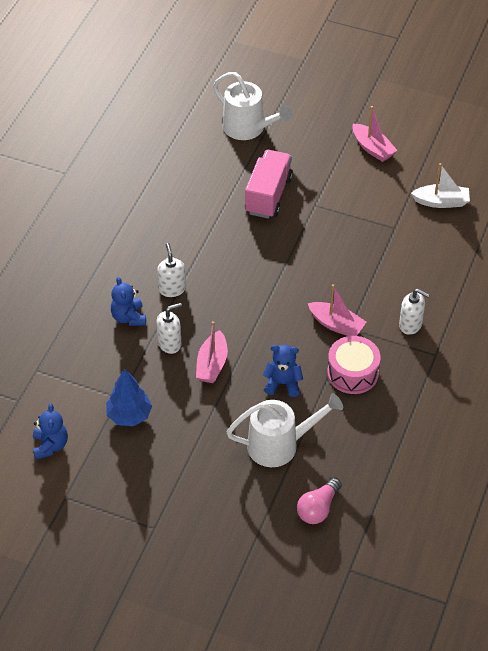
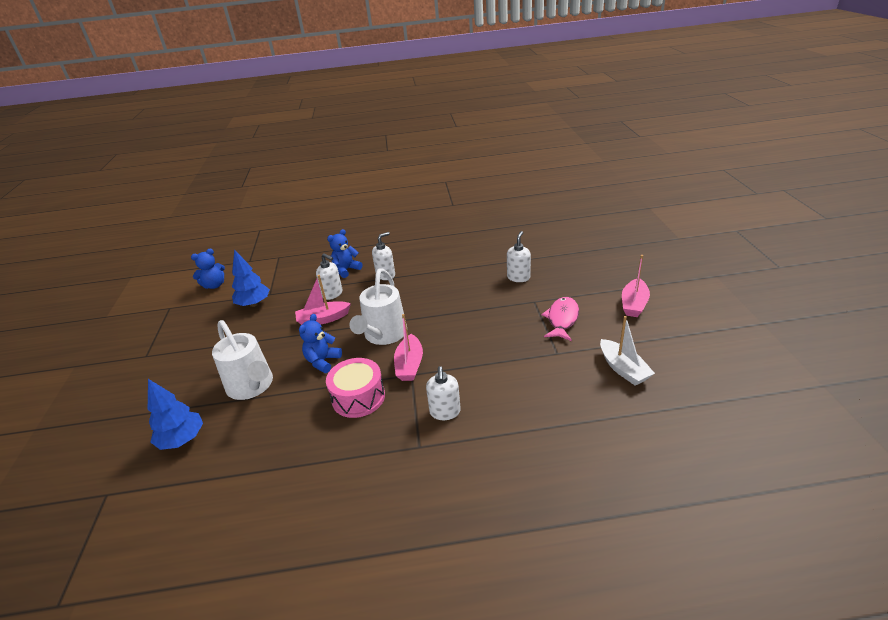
camera: 65 degrees right, 15 degrees down
(248, 128) = (574, 244): white watering can -> white watering can (383, 335)
(268, 195) = (518, 277): pink truck -> white soap dispenser
(283, 383) = (323, 361): blue teddy bear -> blue teddy bear turned 135 degrees counterclockwise
(318, 508) = (182, 440): pink light bulb -> blue tree
(355, 201) = (562, 319): none -> pink fish

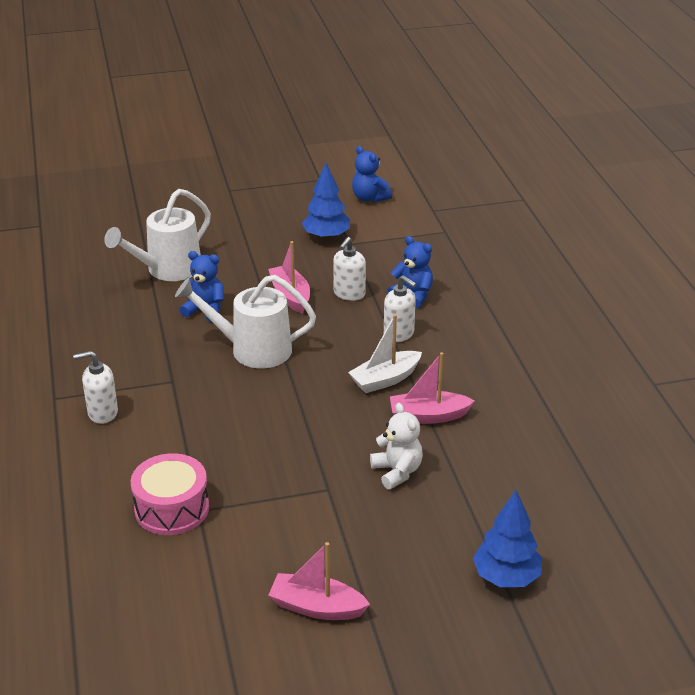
camera: 80 degrees right, 0 degrees up
(182, 440) = (97, 246): blue tree -> blue tree (506, 577)
(358, 397) = (138, 345): pink drum -> pink drum (172, 508)
(409, 365) = (190, 378): pink boat -> pink boat (428, 416)
(518, 277) = (397, 472): white soap dispenser -> white teddy bear
(562, 319) = (278, 518): pink fish -> none
(623, 369) = (156, 576): white boat -> white boat (385, 379)

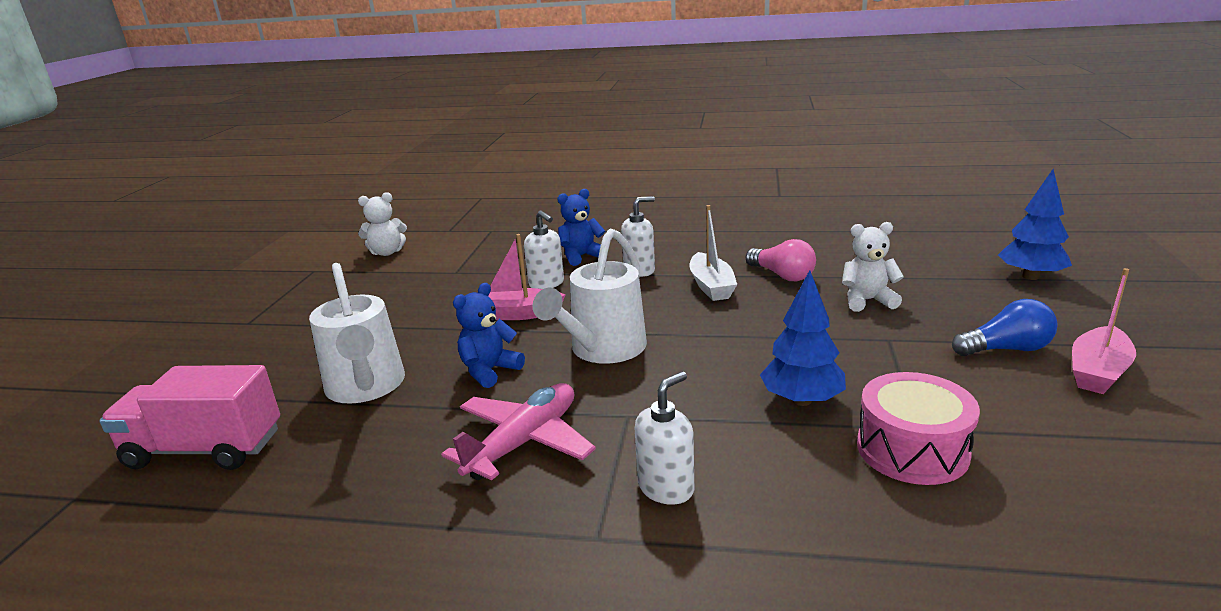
camera: 65 degrees left, 10 degrees down
(89, 243) = (205, 449): none -> pink truck
(102, 413) = (666, 487): white soap dispenser -> white soap dispenser turned 150 degrees counterclockwise
(130, 349) = (524, 442): none -> pink plane
(326, 237) = (427, 281): blue tree -> blue tree (802, 400)
(336, 556) = (1006, 349): none -> blue light bulb
(369, 198) = (387, 252): blue teddy bear -> white teddy bear
(428, 416) = (782, 275): pink boat -> pink light bulb

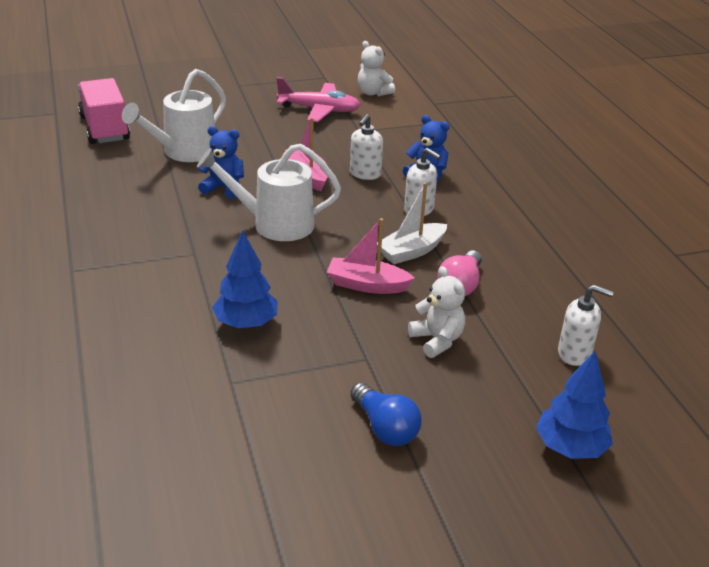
camera: 60 degrees right, 10 degrees up
(524, 442) = (149, 223): pink plane -> pink plane (319, 110)
(666, 487) = (123, 284): white soap dispenser -> white soap dispenser (574, 353)
(912, 449) = (202, 380): pink drum -> none
(1097, 371) = (370, 484): pink boat -> pink boat (367, 285)

